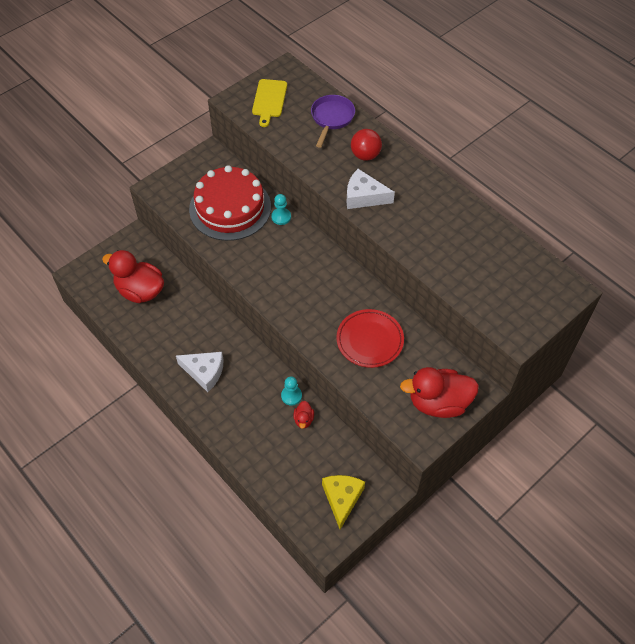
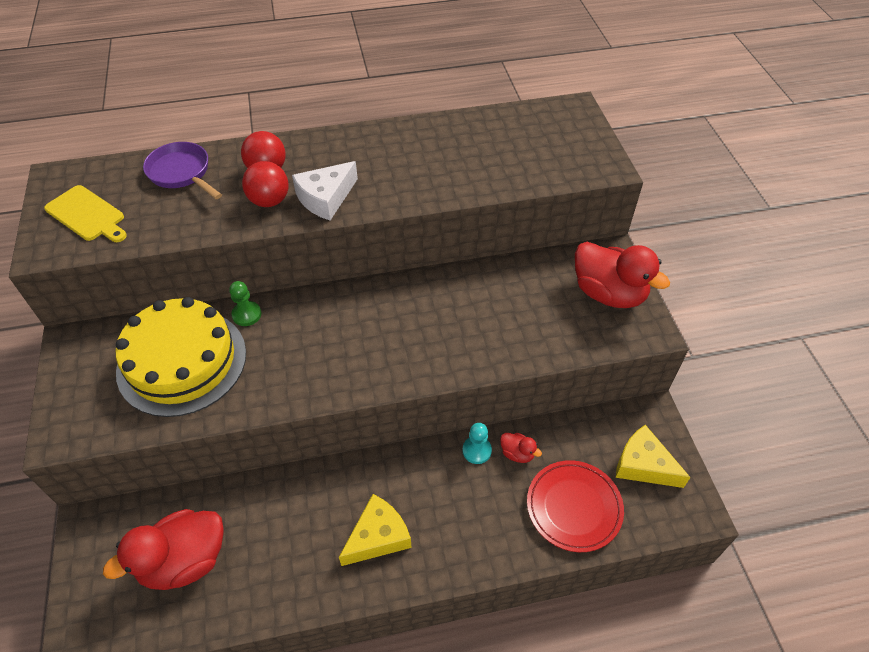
camera: 60 degrees left, 5 degrees down
(204, 372) = (378, 536): white cheese -> yellow cheese
(230, 208) = (182, 361): red cake -> yellow cake
(281, 217) = (246, 314): turquoise pawn -> green pawn
(340, 171) = (269, 201): none -> red ball
(369, 340) = (490, 314): red plate -> red plate (574, 507)
(438, 403) = (608, 293): red duck -> red duck turned 75 degrees counterclockwise

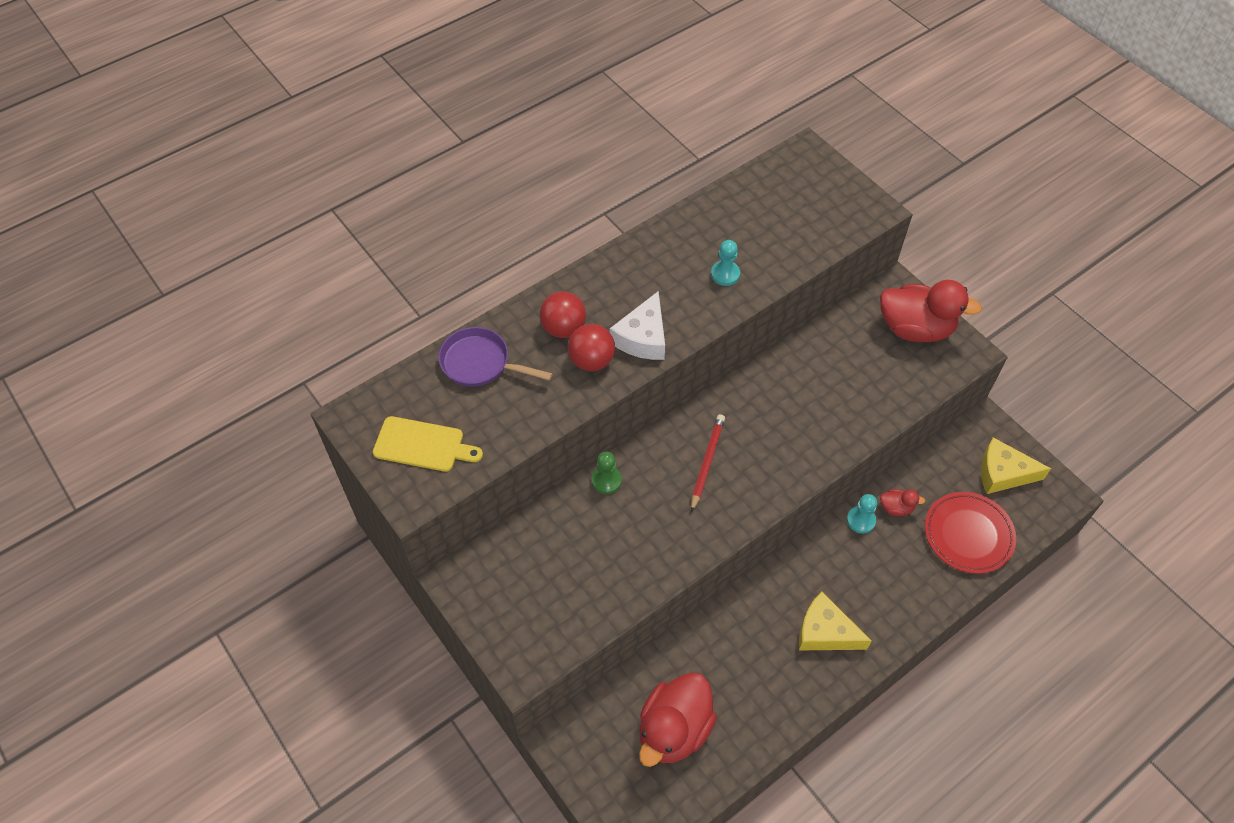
camera: 25 degrees left, 5 degrees up
(182, 361) = (580, 551): yellow cake -> none
(341, 333) = (707, 462): none -> red pencil
(378, 536) = (825, 632): yellow cheese -> yellow cheese turned 90 degrees counterclockwise
(434, 174) = (725, 274): none -> turquoise pawn

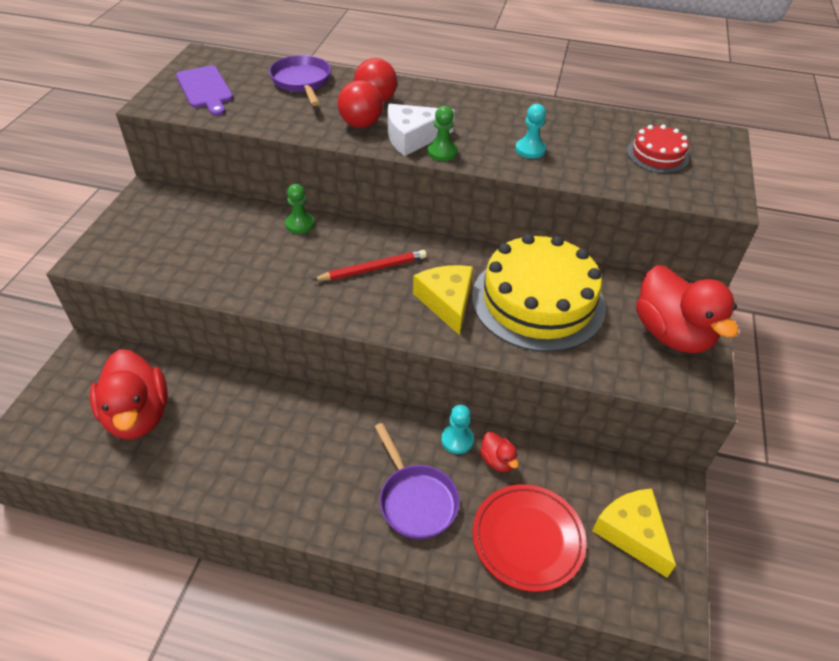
camera: 50 degrees right, 10 degrees down
(423, 445) = (205, 89): yellow cutting board -> purple cutting board
(674, 730) = (138, 415): red duck -> red duck turned 105 degrees counterclockwise
(680, 331) = (442, 152): none -> green pawn
(796, 204) = (657, 155): none -> red cake
(825, 632) = (314, 473): yellow cheese -> yellow cheese (446, 302)
(826, 381) = (538, 301): none -> yellow cake
(893, 581) = (416, 500): none -> purple pan

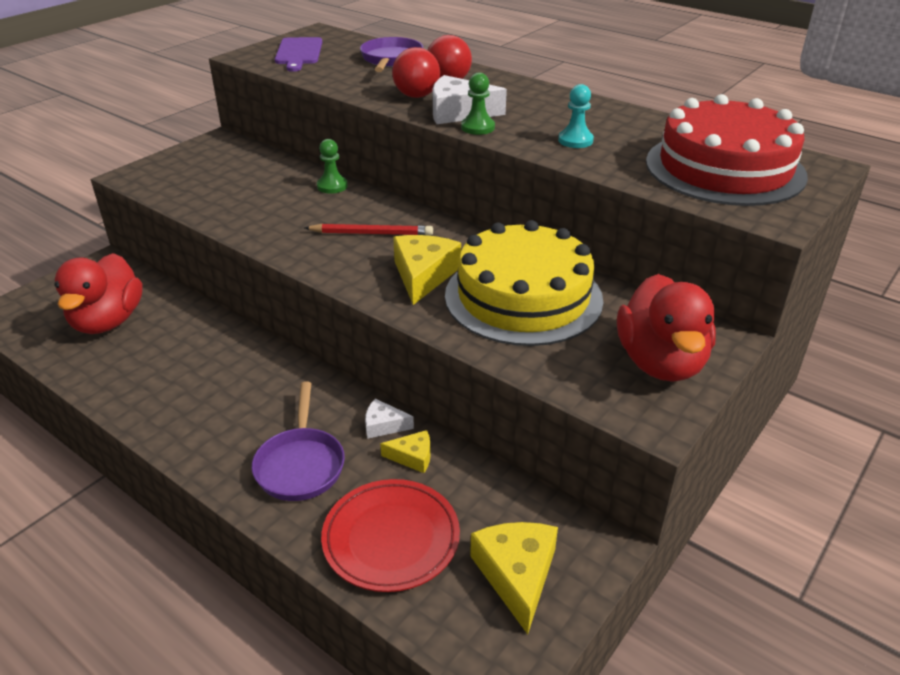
camera: 25 degrees right, 10 degrees down
(457, 440) = (383, 425): turquoise pawn -> white cheese
(497, 460) = (412, 457): red duck -> yellow cheese
(657, 155) = (724, 168): red cake -> red cake, size x2.08

